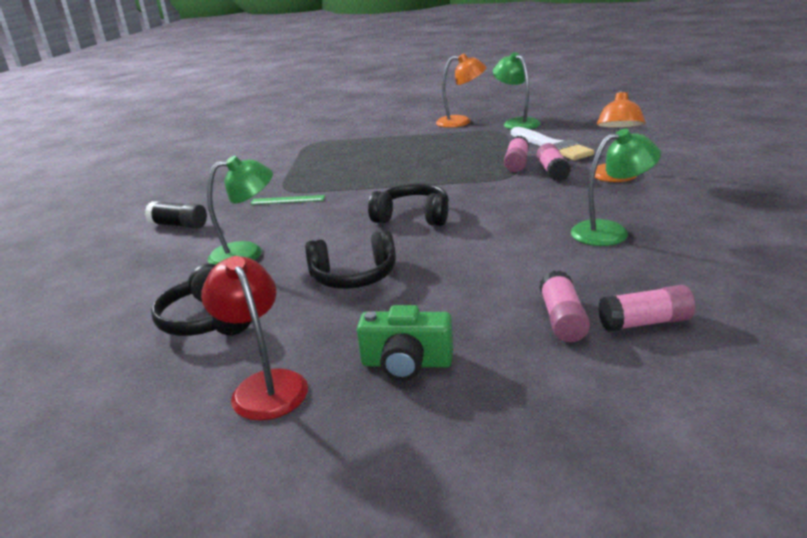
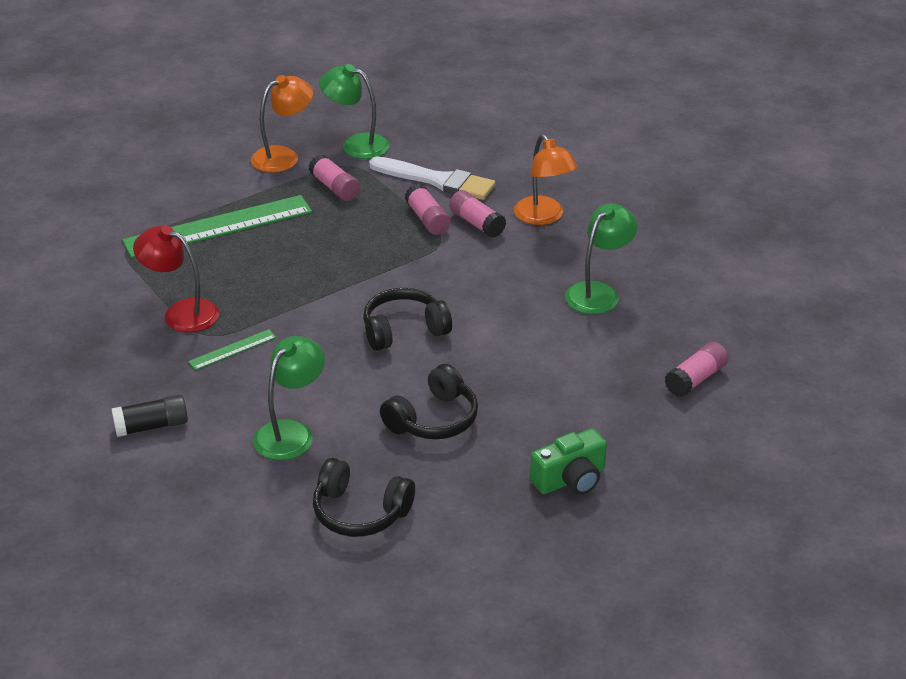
camera: 40 degrees left, 10 degrees up
(265, 385) = (489, 540): red lamp -> red lamp (181, 313)
(374, 144) = (218, 226): none -> green ruler
(562, 319) = (640, 398): pink glue stick -> pink glue stick (334, 187)

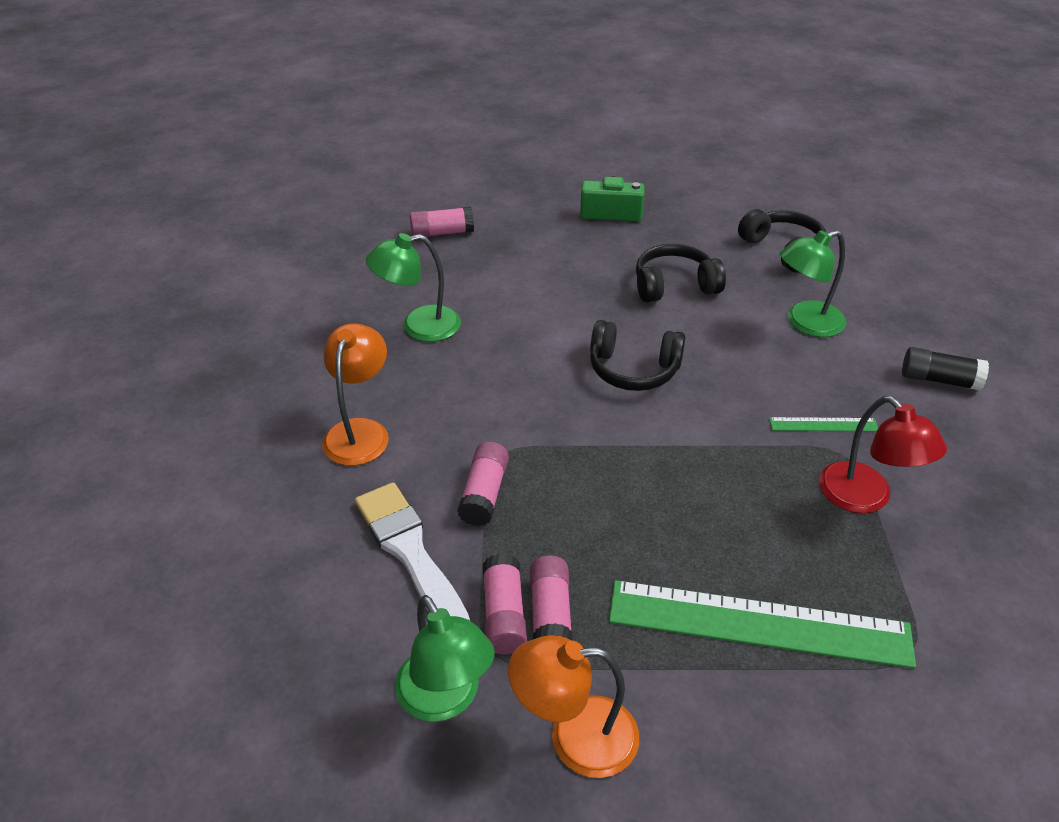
camera: 145 degrees left, 5 degrees up
(477, 223) = (437, 459): pink glue stick -> pink glue stick (504, 615)

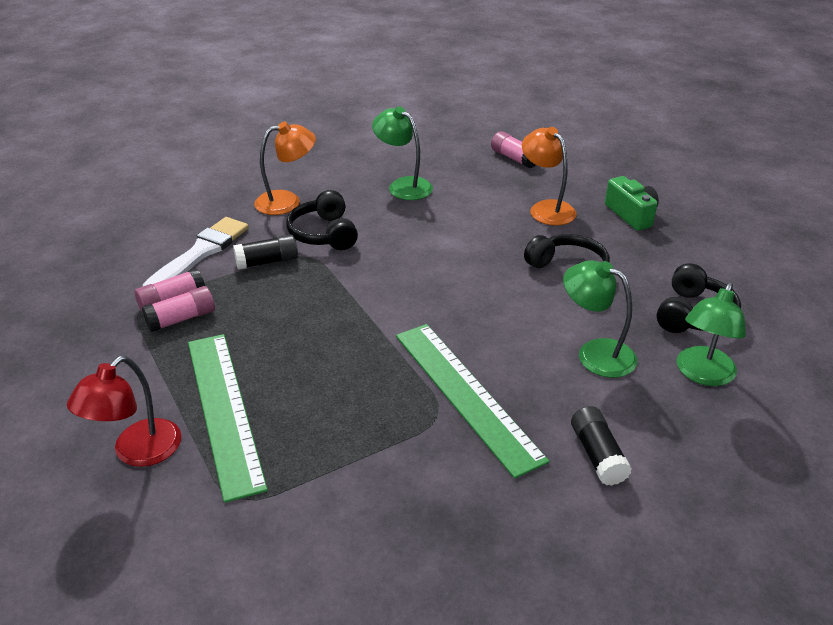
camera: 60 degrees right, 5 degrees down
(445, 699) = (100, 302): green lamp -> green lamp (702, 374)
(484, 494) = (267, 262): pink glue stick -> black glue stick
(575, 737) = (94, 356): orange lamp -> orange lamp (546, 208)
(633, 369) = (443, 282): black headphones -> black headphones (324, 234)
(823, 425) = (465, 394): green ruler -> green ruler, size x2.29
(865, 498) = (394, 438): red lamp -> red lamp (137, 452)

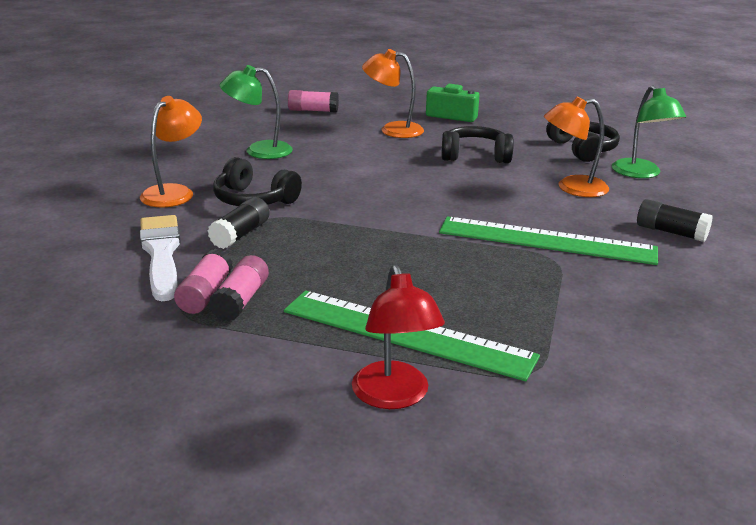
camera: 45 degrees left, 10 degrees down
(595, 353) = (572, 188): green lamp -> orange lamp

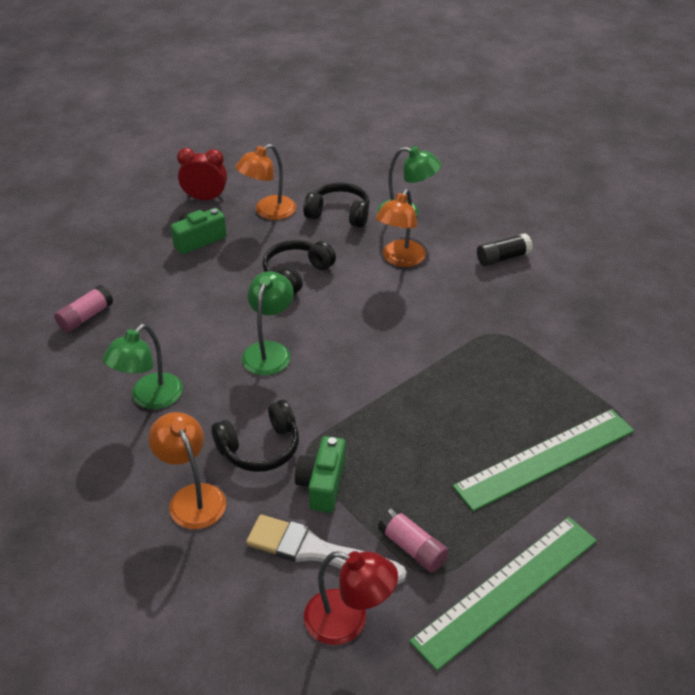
camera: 55 degrees left, 15 degrees up
(240, 234) = (322, 484): black glue stick -> green camera
(241, 300) = (438, 530): pink glue stick -> none
(368, 172) = (269, 351): none -> green lamp
(392, 130) = (191, 290): orange lamp -> orange lamp (268, 212)
(394, 396) = (615, 502): red lamp -> red lamp (348, 621)
(503, 104) = (205, 198): none -> red clock
(546, 241) = (470, 321): green ruler -> green ruler (507, 590)

